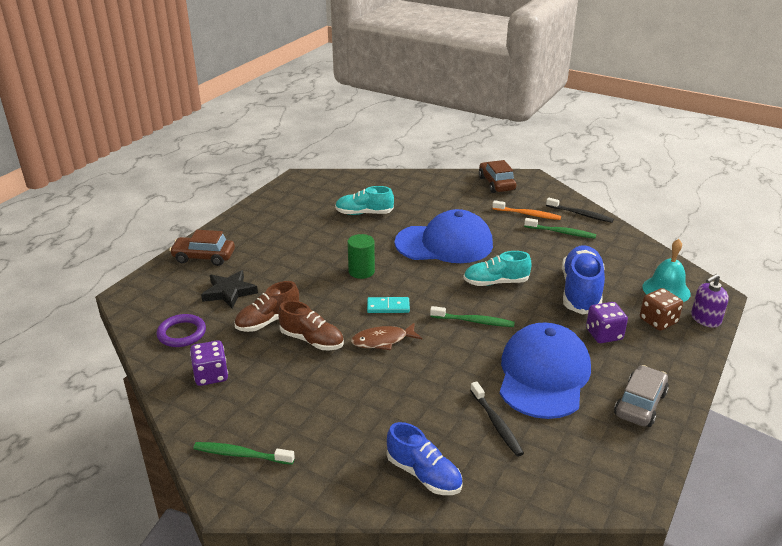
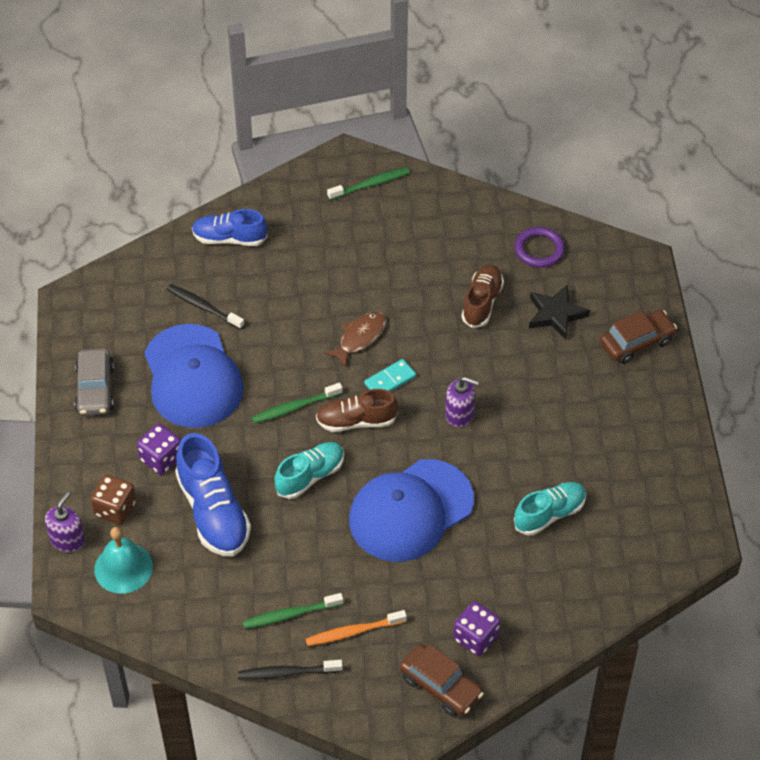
camera: 145 degrees right, 20 degrees up
(211, 375) = (466, 227): purple dice -> purple dice (476, 637)
(312, 340) = (421, 304): brown shoe -> brown shoe (356, 421)
(361, 271) = (460, 414): green cylinder -> purple soap dispenser

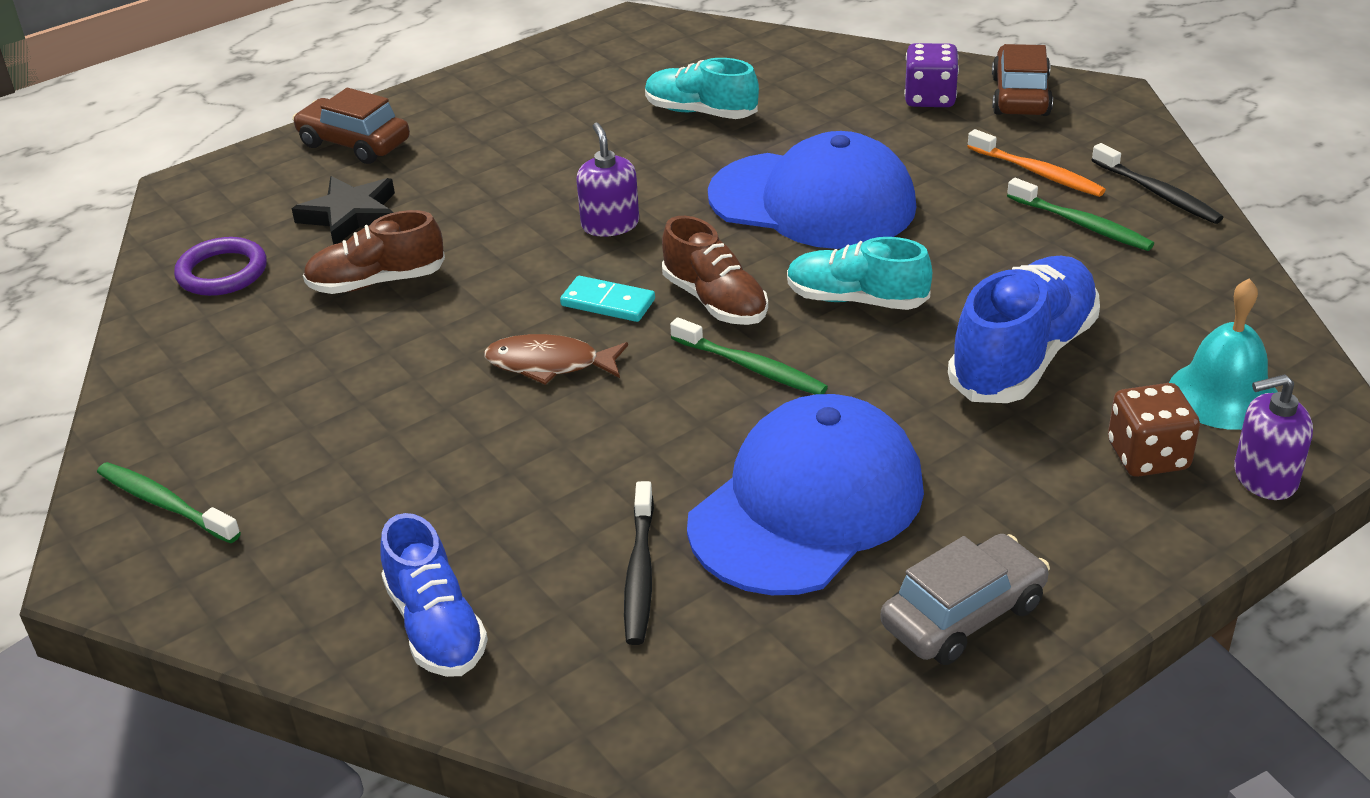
camera: 120 degrees left, 15 degrees down
(161, 459) = (1001, 455): purple dice -> none

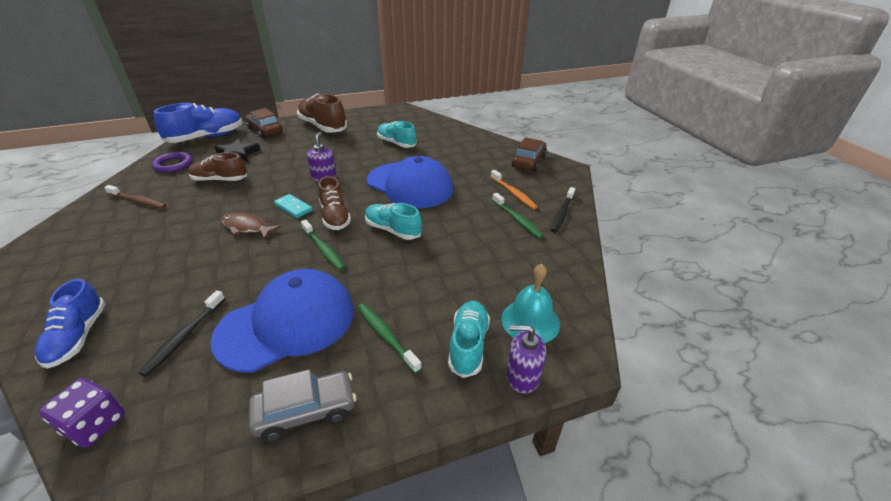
camera: 15 degrees right, 0 degrees up
(165, 504) = (50, 248): green toothbrush -> green toothbrush (386, 336)
(240, 368) = (138, 201): none -> brown toothbrush
(488, 106) = (323, 126): none -> brown shoe
(930, 98) = (490, 155): purple dice -> purple dice (95, 424)
(1023, 357) = (445, 275): blue shoe -> blue shoe (206, 137)
(1148, 456) = (468, 345): brown dice -> turquoise shoe
(1157, 193) = (562, 213): black toothbrush -> black toothbrush turned 45 degrees clockwise

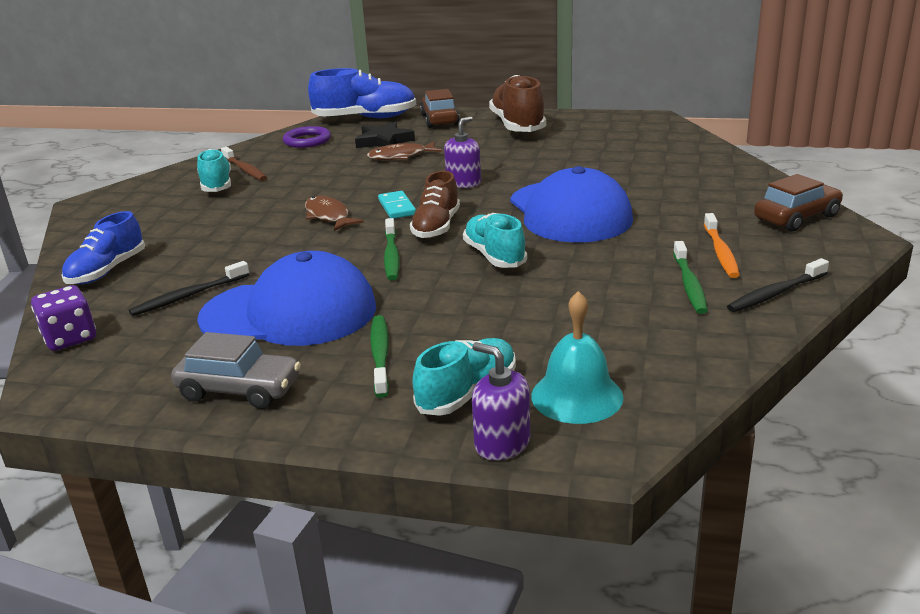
camera: 35 degrees right, 10 degrees down
(220, 180) = (341, 164): brown shoe -> none
(261, 165) = (401, 156): none -> brown fish
(396, 143) = (602, 160): turquoise shoe -> turquoise shoe (216, 185)

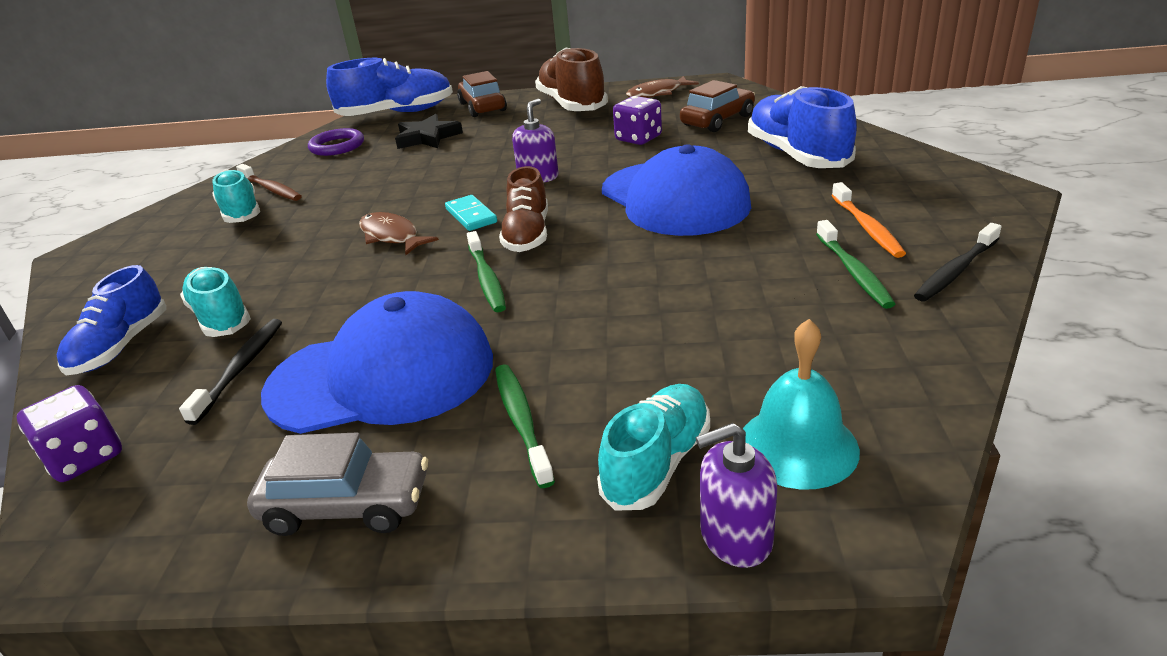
camera: 10 degrees left, 5 degrees up
(189, 296) = (240, 369): black toothbrush -> black toothbrush turned 150 degrees clockwise
(401, 156) = (453, 153): brown fish -> brown fish (657, 93)
(494, 256) = (611, 264): turquoise shoe -> turquoise shoe (221, 317)
(502, 443) = (735, 537): purple soap dispenser -> purple soap dispenser turned 45 degrees counterclockwise
(562, 160) = (638, 138): none -> purple dice
(693, 188) = (797, 155): none -> blue shoe
(796, 217) = (925, 176): brown car -> brown car (717, 120)

